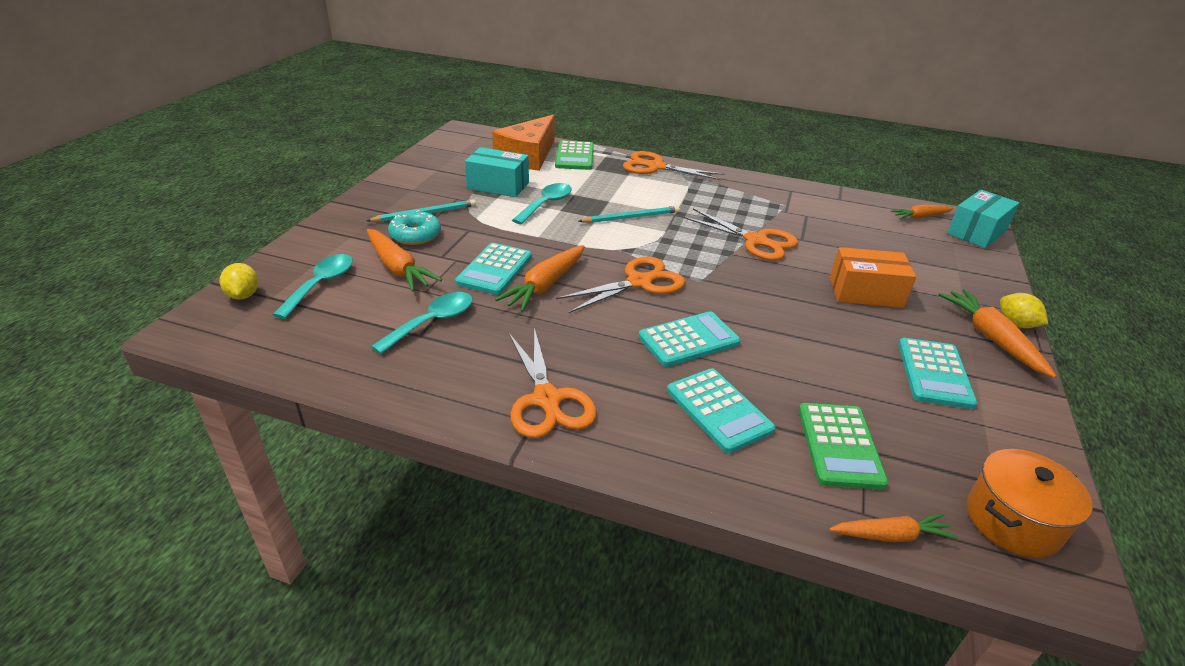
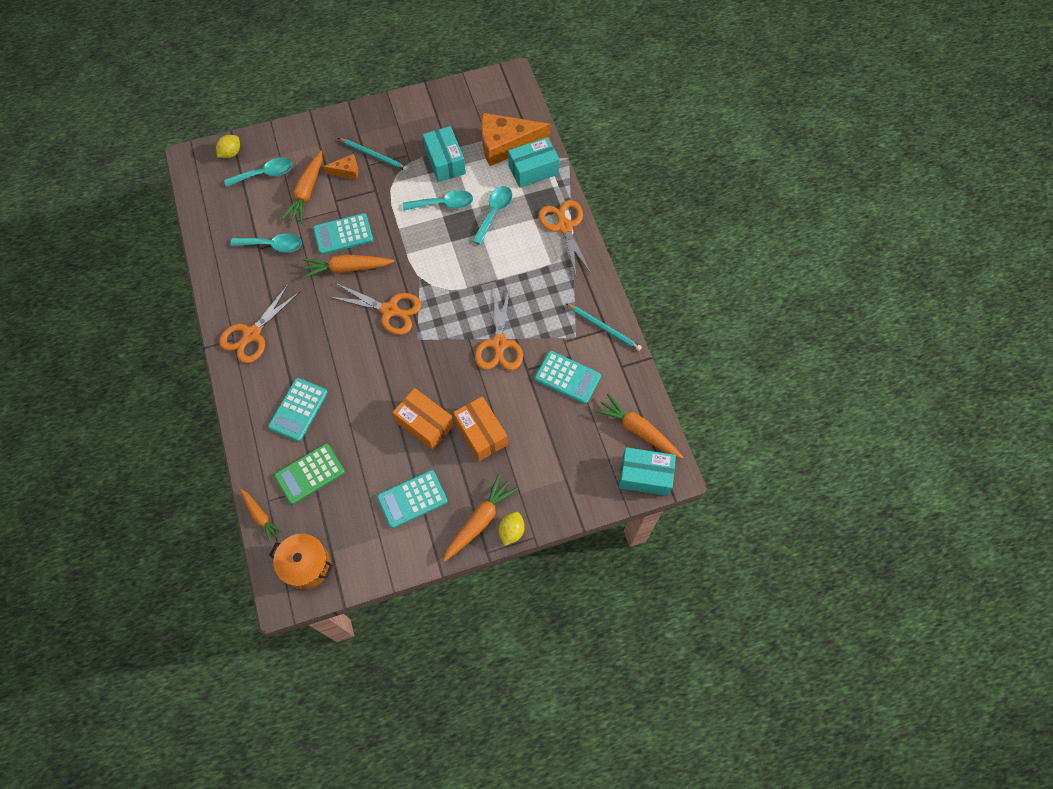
camera: 55 degrees right, 30 degrees up
(415, 235) = (346, 171): turquoise donut -> orange cheese
(574, 156) = (533, 170): green calculator -> turquoise box
(594, 187) = (494, 212): none -> turquoise spoon
(631, 217) = (468, 259): turquoise pencil -> turquoise pencil (604, 328)
(688, 340) = (349, 366): turquoise calculator -> turquoise calculator (567, 377)
(824, 321) = (425, 424): none -> orange box
(920, 217) = (638, 430): orange carrot -> orange carrot, size x1.58

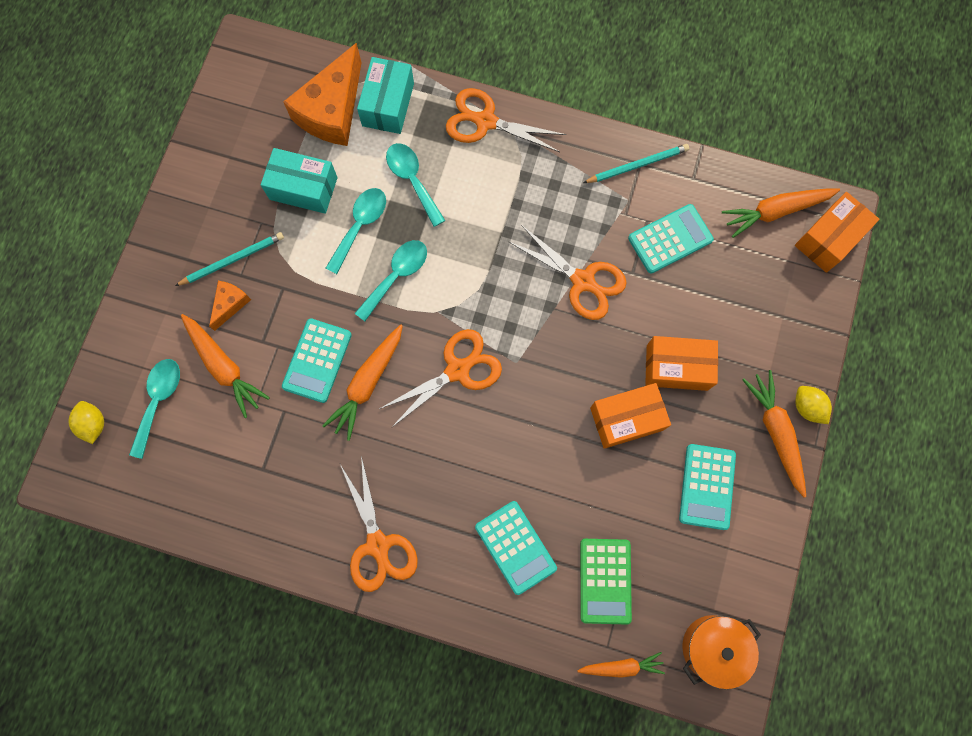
camera: 55 degrees left, 10 degrees up
(273, 245) = (271, 450): turquoise spoon -> turquoise spoon (396, 276)
(645, 476) = (829, 239): turquoise box -> orange box

